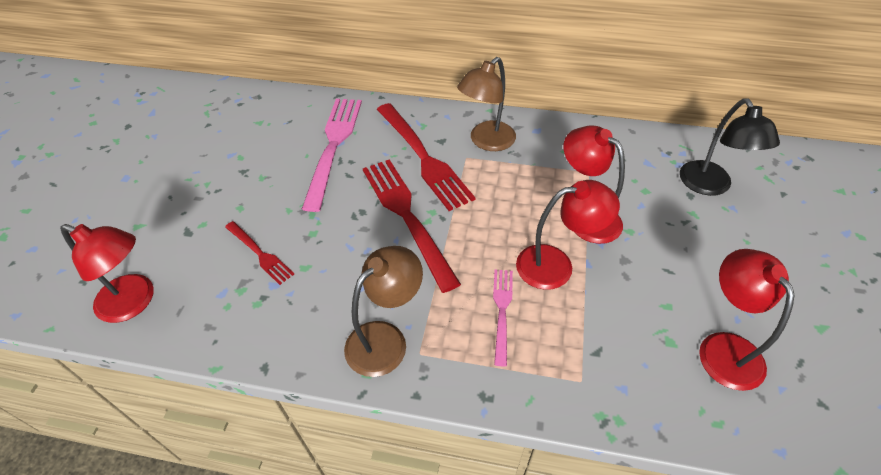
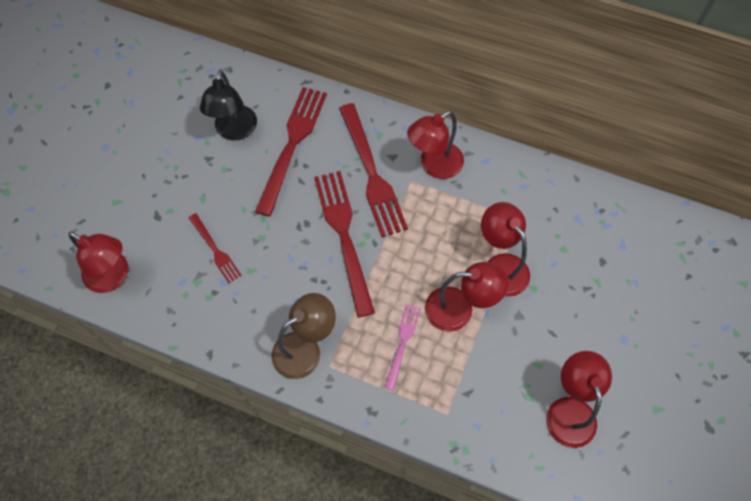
camera: 10 degrees right, 15 degrees up
(333, 146) = (292, 144): pink fork -> red fork
(486, 142) = (434, 166): brown lamp -> red lamp
(710, 186) = (624, 255): black lamp -> black lamp (235, 131)

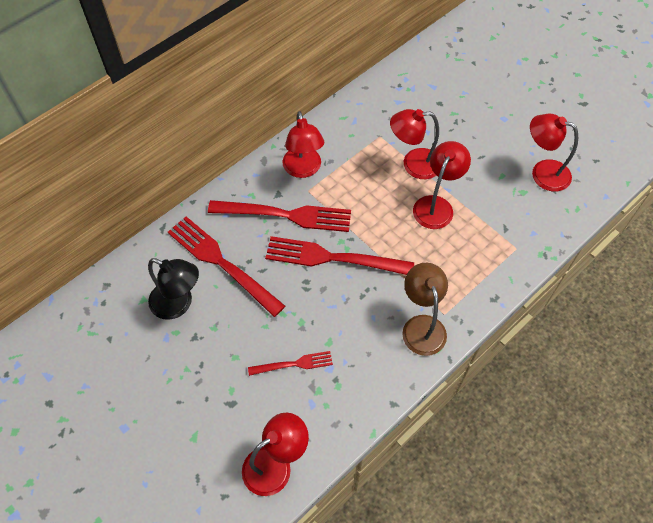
camera: 65 degrees left, 5 degrees down
(402, 342) = (447, 254): pink fork -> none

